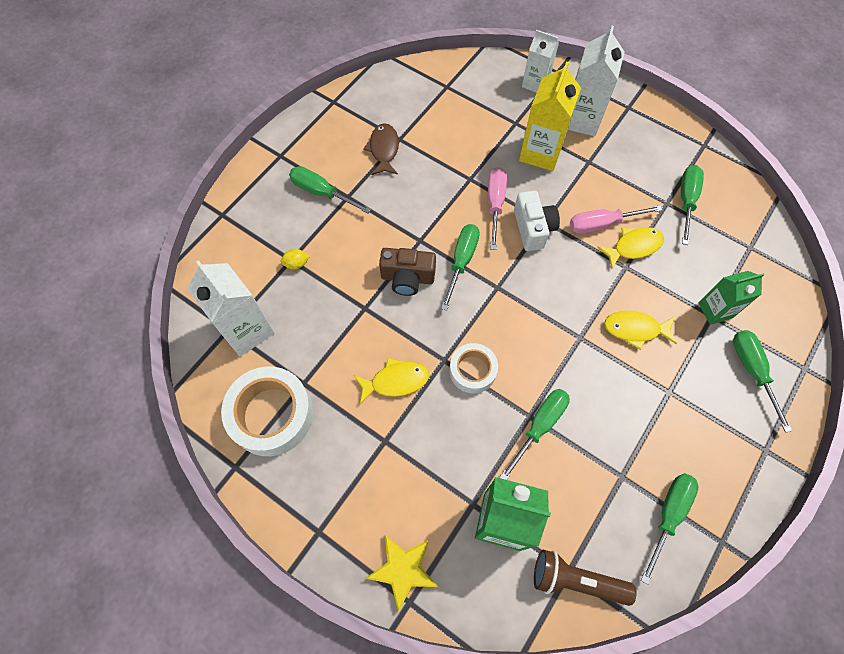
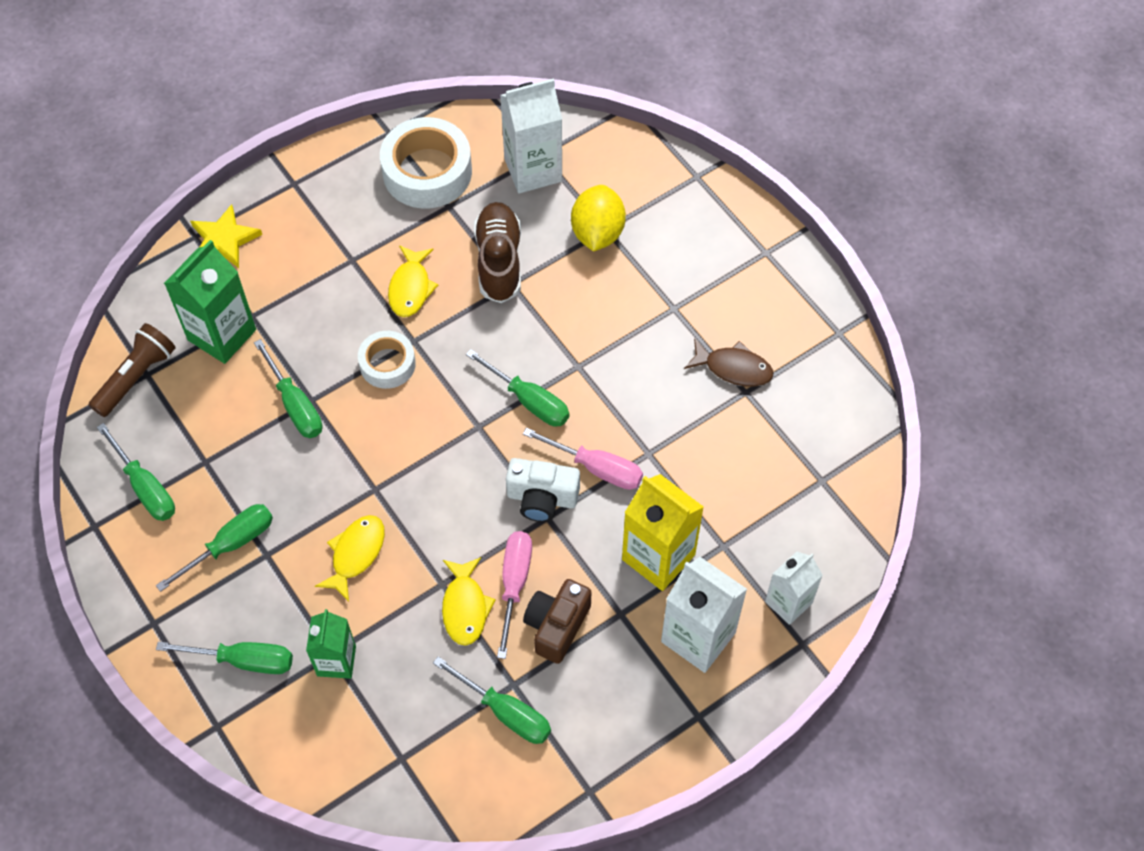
camera: 110 degrees right, 5 degrees down
(296, 264) = (597, 233): yellow lemon -> yellow lemon, size x2.19
(322, 192) = (690, 282): green screwdriver -> green screwdriver (230, 545)
(346, 324) = (499, 261): none -> brown shoe
(407, 278) = (531, 337): brown camera -> brown camera (557, 626)

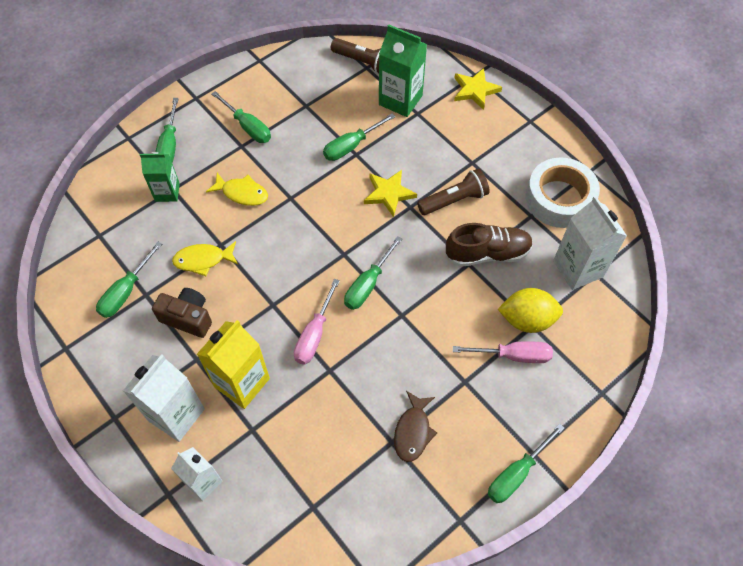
camera: 85 degrees right, 0 degrees up
(145, 487) = (286, 79): green screwdriver -> green screwdriver (517, 473)
(387, 364) = (389, 193): white tape -> yellow star
(410, 288) = (454, 200): yellow fish -> brown flashlight
(514, 584) = (220, 288): pink screwdriver -> pink screwdriver (513, 355)
(542, 498) = (288, 300): white camera -> none

